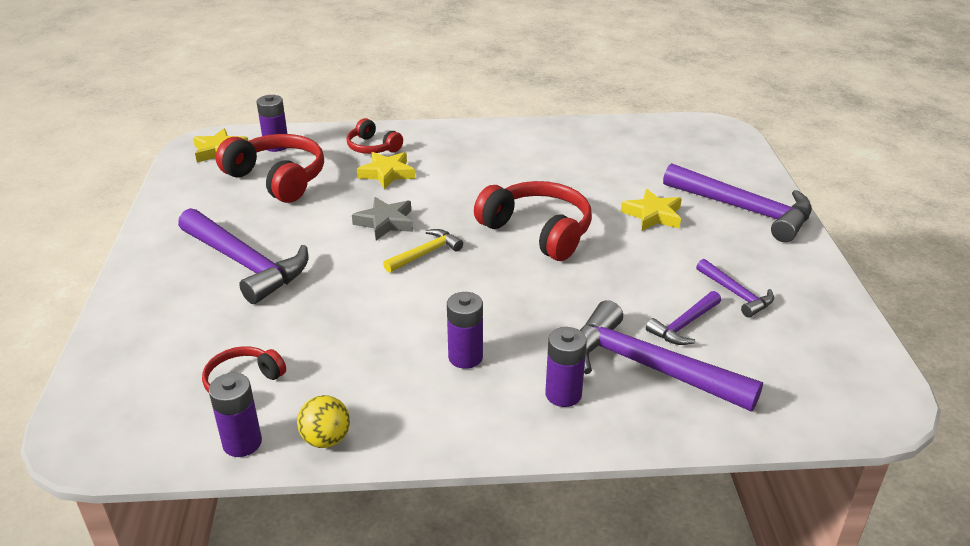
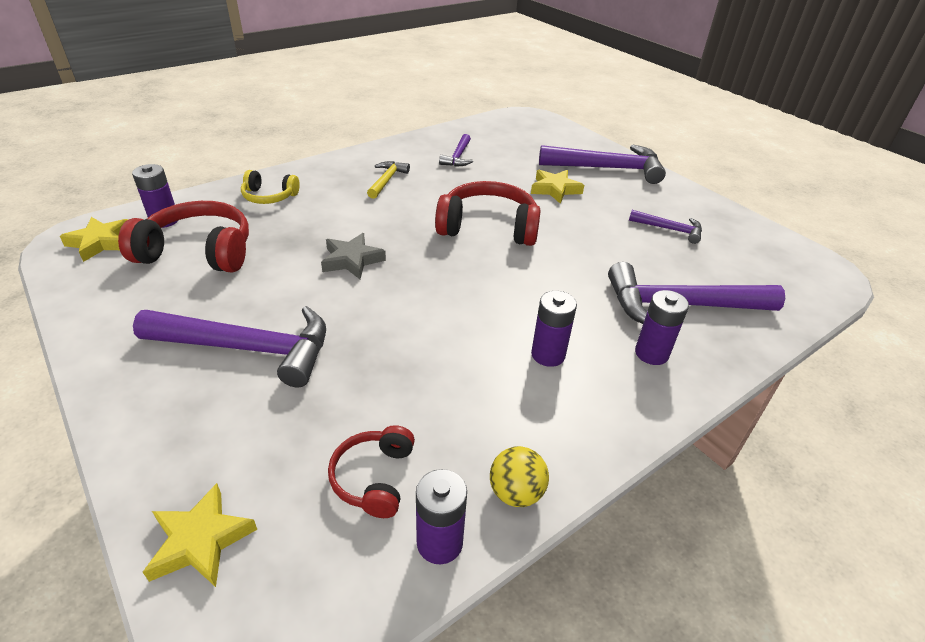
camera: 35 degrees left, 5 degrees up
(372, 147) = (269, 196): red headphones -> yellow headphones
(387, 173) = (307, 216): yellow star -> yellow star (200, 540)
(425, 253) = (417, 276): yellow hammer -> yellow hammer (386, 180)
(684, 325) = (665, 264): purple hammer -> purple hammer (458, 157)

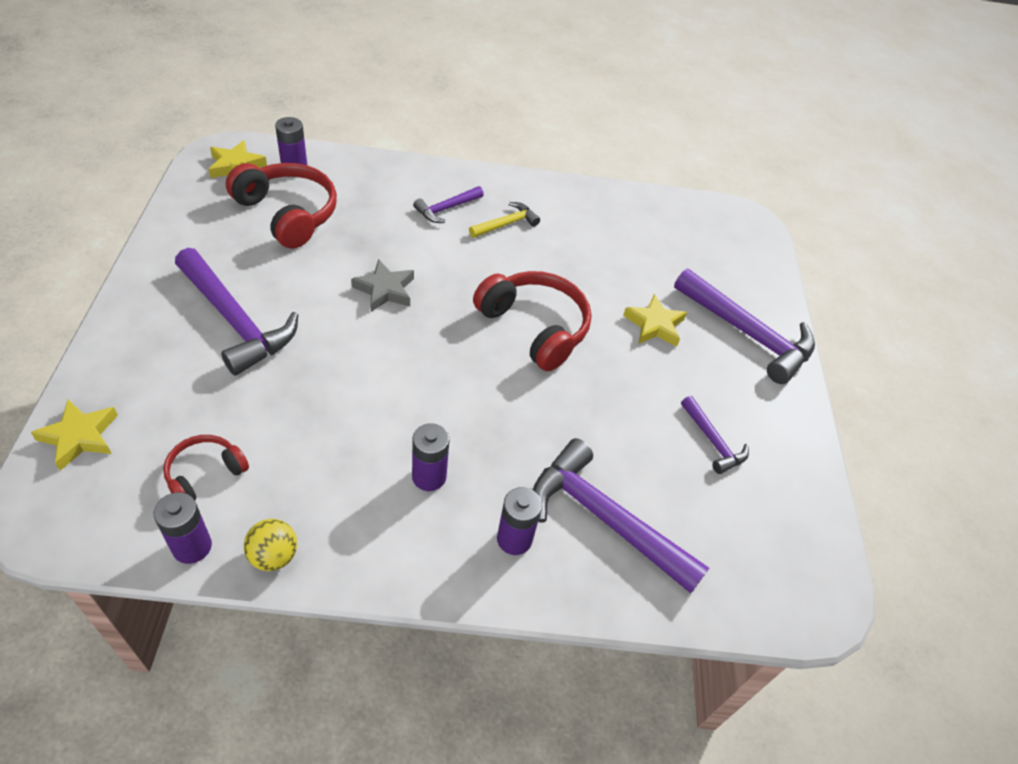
camera: 35 degrees right, 10 degrees up
(269, 196) = (392, 187): yellow headphones -> none
(458, 157) = (605, 233): purple hammer -> purple hammer (446, 209)

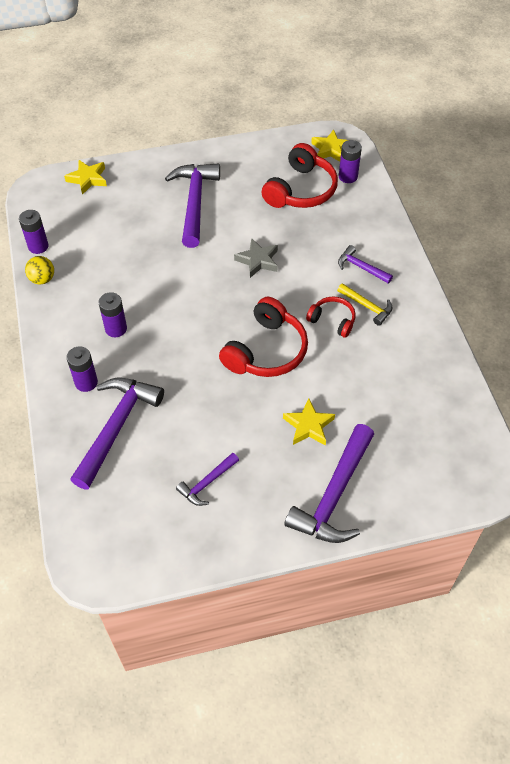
camera: 80 degrees right, 5 degrees up
(205, 474) = (82, 233): red headphones -> red headphones (332, 320)
(235, 320) = (194, 203): purple hammer -> purple hammer turned 150 degrees clockwise

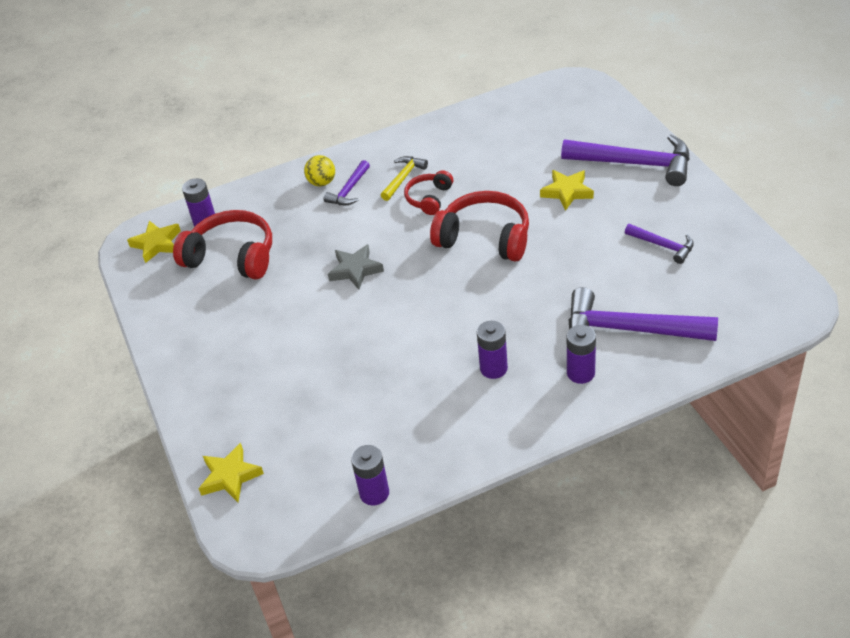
camera: 95 degrees left, 10 degrees down
(42, 279) = (433, 468): yellow ball -> yellow ball (322, 182)
(194, 203) = (266, 348): purple hammer -> none

